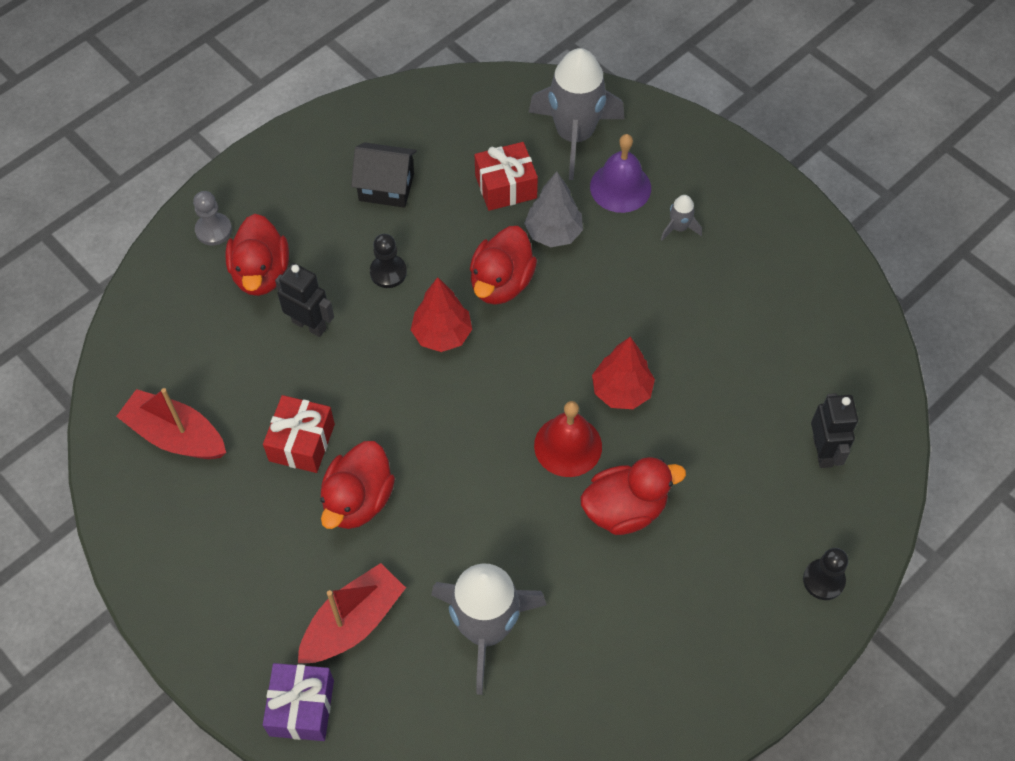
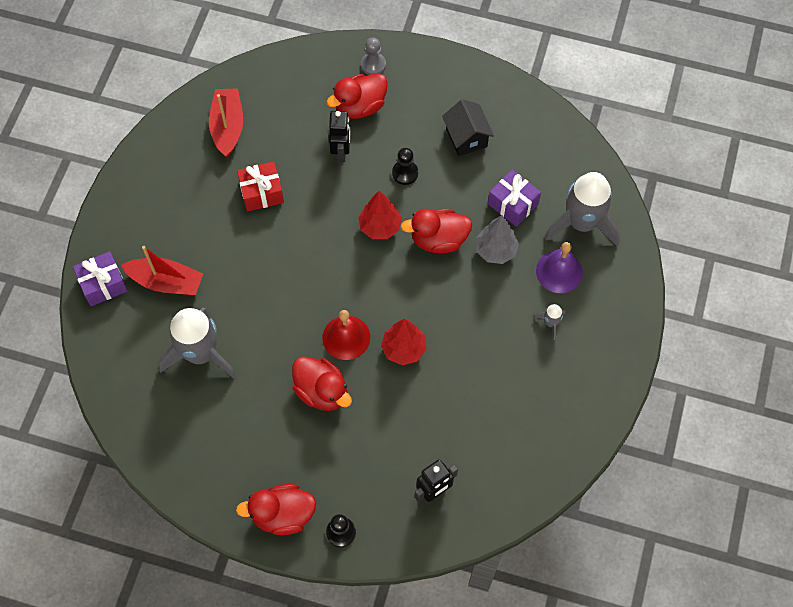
camera: 60 degrees right, 5 degrees up
(358, 500) = (242, 242): red duck -> red duck (283, 515)
(506, 187) = (513, 204): red gift -> purple gift

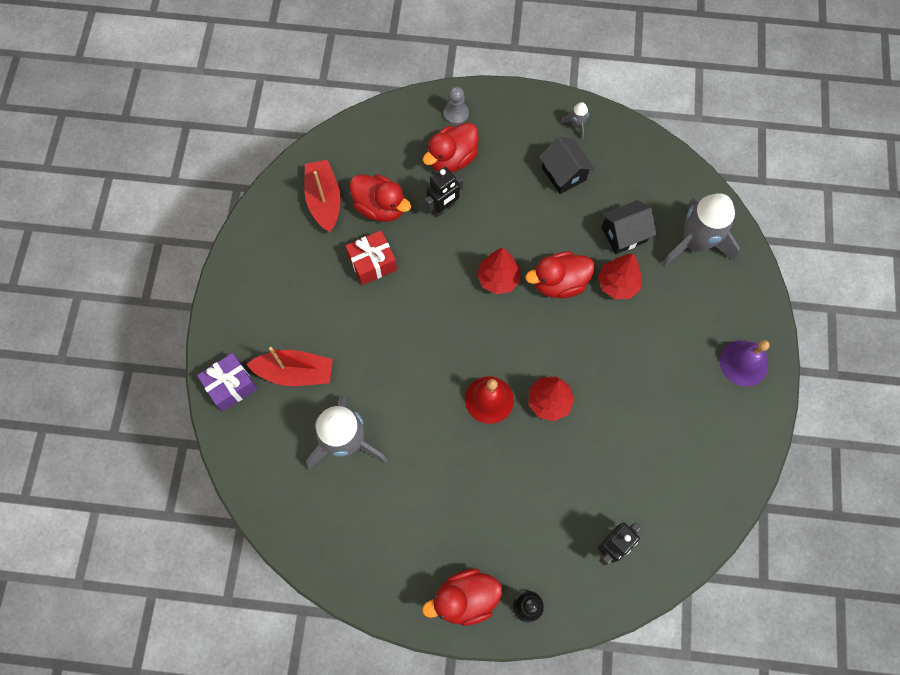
camera: 10 degrees left, 5 degrees up
(322, 391) = (477, 460): red duck -> red duck (380, 207)
(341, 152) = (443, 208): black robot -> black robot turned 60 degrees clockwise
(405, 173) = (511, 220): black pawn -> none
(496, 250) = (617, 284): grey tree -> red tree
(513, 204) = (624, 234): purple gift -> black house
(550, 323) = (687, 350): grey rocket -> grey rocket (576, 125)
(559, 271) = (684, 296): purple bell -> purple bell (743, 363)

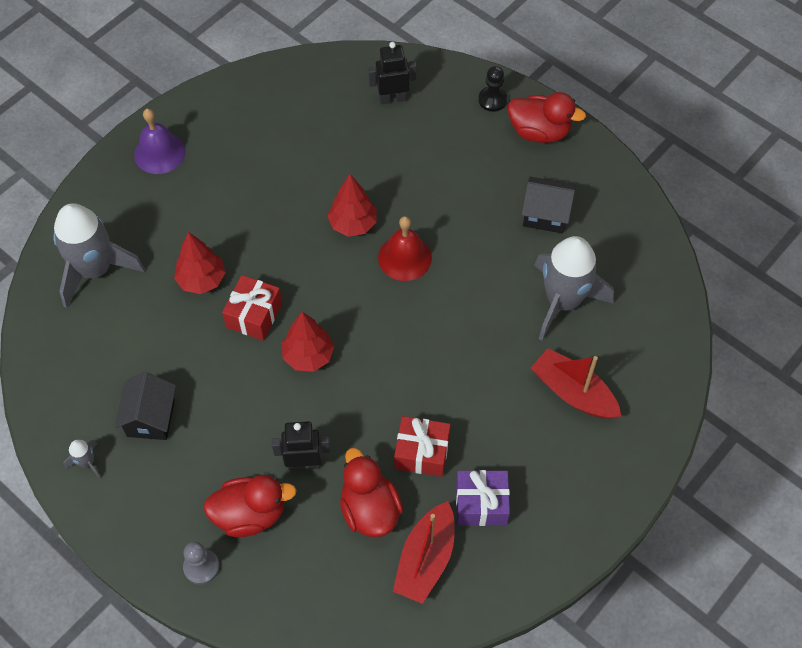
camera: 145 degrees left, 10 degrees down
(231, 385) = (646, 419): purple gift -> purple gift (481, 504)
(559, 283) = (254, 315): red duck -> red gift
(624, 234) = (151, 320): black house -> black house (545, 215)

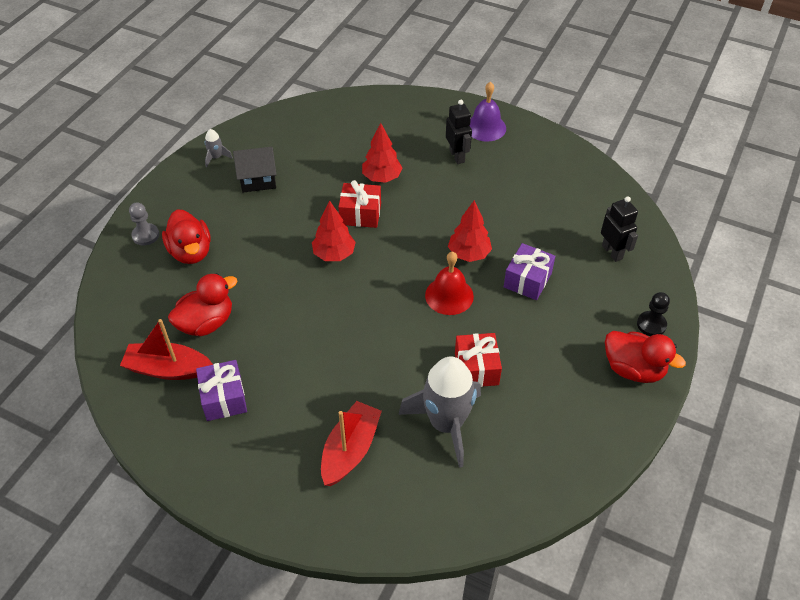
camera: 75 degrees right, 10 degrees down
(95, 270) = (370, 121): grey rocket -> none
(304, 463) = (238, 273): black robot -> black robot (457, 156)
(406, 182) = (527, 280): none -> purple gift
(422, 453) = (263, 346): red gift -> red gift (476, 368)
(539, 132) = (633, 369): red duck -> red duck turned 60 degrees counterclockwise
(545, 215) = (538, 392): black house -> none

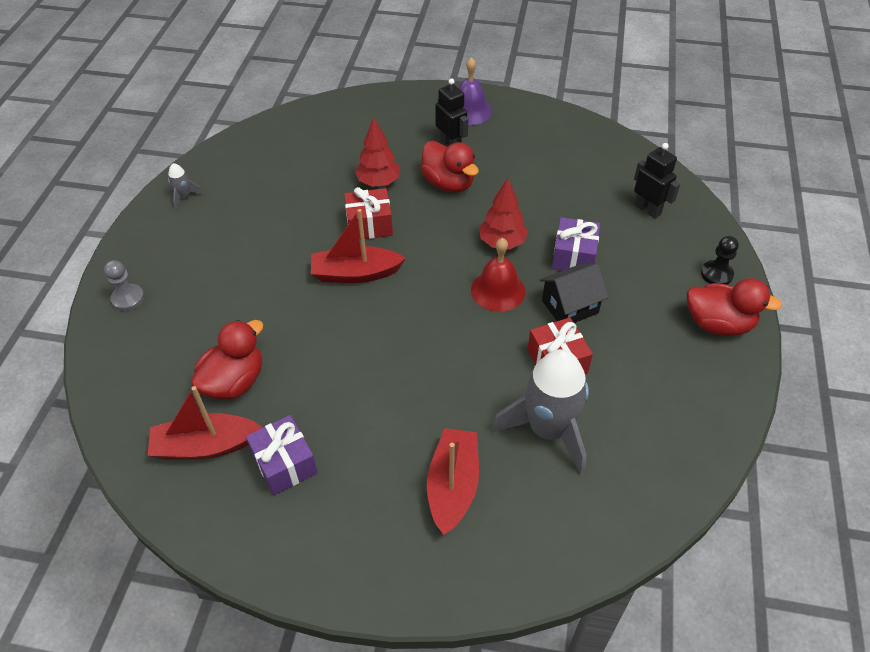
camera: 15 degrees left, 0 degrees up
(191, 252) = (189, 306): red duck -> red duck (448, 183)
(258, 180) = (241, 211): black house -> black house (570, 307)
(334, 254) = (355, 273): red tree -> red boat

